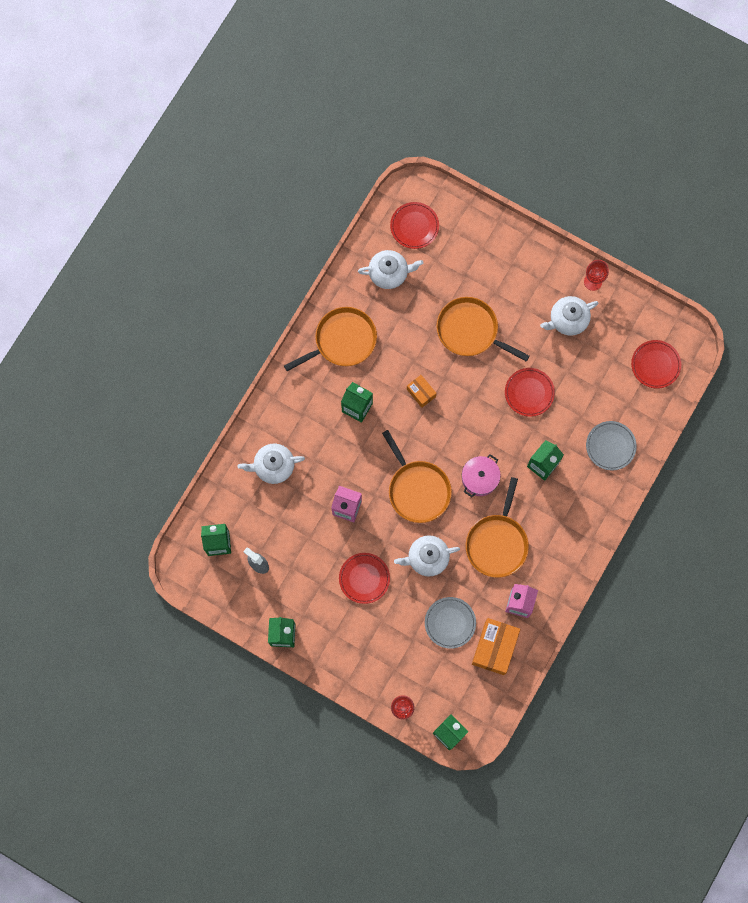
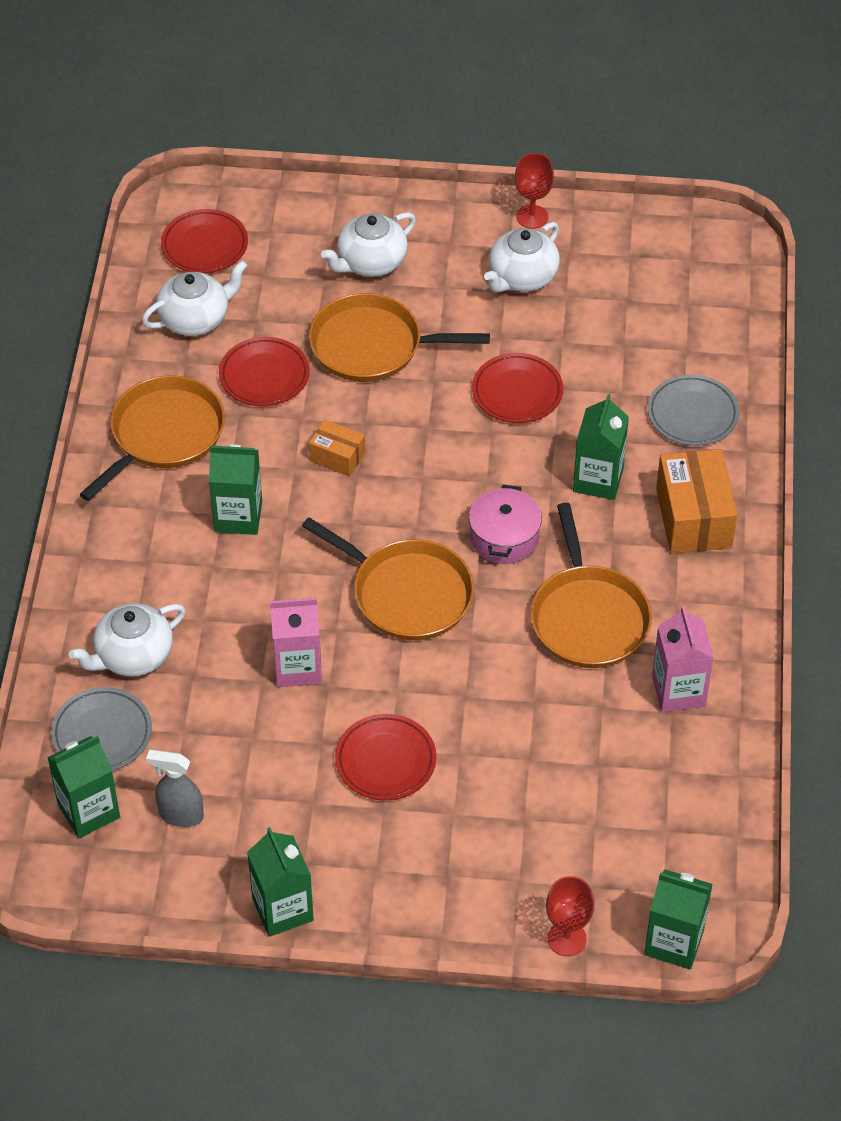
camera: 25 degrees left, 25 degrees down
(427, 558) = (480, 686): white teapot -> white teapot (371, 262)
(450, 623) = (576, 768): grey plate -> grey plate (102, 734)
(494, 648) = (676, 774): orange box -> orange box (693, 518)
(655, 365) = (696, 285): red plate -> red plate (264, 376)

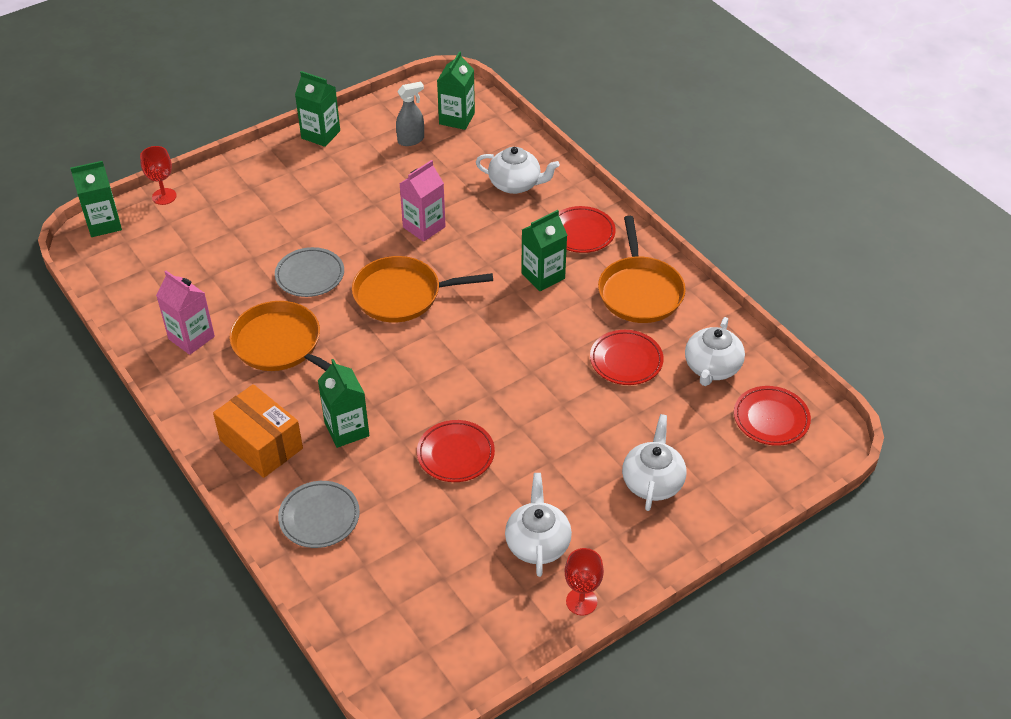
camera: 140 degrees right, 5 degrees down
(102, 734) = (489, 147): grey plate -> grey plate (310, 275)
(133, 655) = (515, 184): white teapot -> white teapot turned 90 degrees clockwise
(337, 457) = (525, 341): orange box -> none
(372, 346) = (583, 423): orange pan -> none
(385, 761) = (331, 214): red plate -> red plate (581, 233)
(504, 537) = (374, 358): pink pot -> none

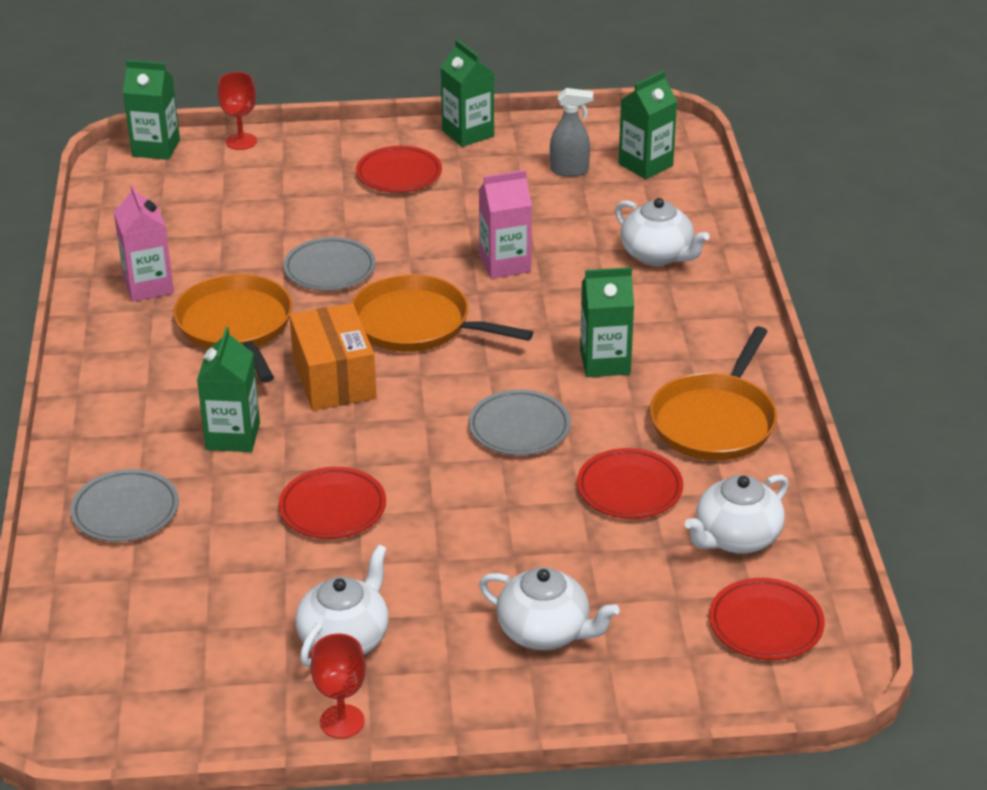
camera: 30 degrees right, 10 degrees down
(261, 444) = (128, 415): orange box -> orange box (334, 379)
(527, 345) = (519, 428): none -> grey plate
(581, 233) = (695, 333): red plate -> red plate (399, 174)
(652, 482) = (545, 632): white teapot -> white teapot turned 75 degrees clockwise

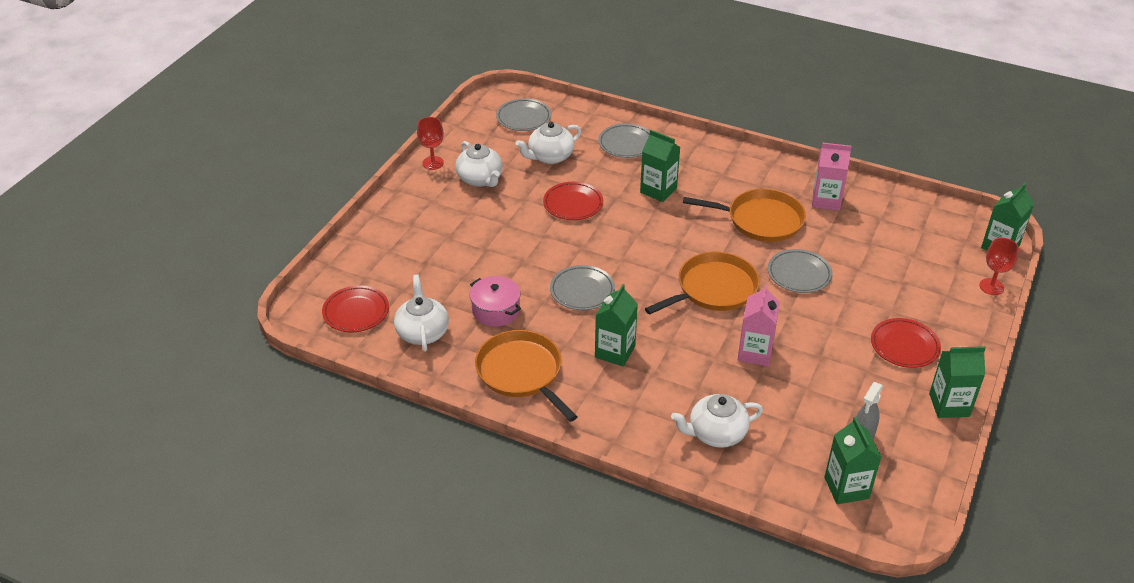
camera: 120 degrees right, 5 degrees up
(120, 665) = (523, 118): none -> grey plate
(334, 379) = (682, 239): orange box -> none
(545, 632) = (425, 238): white teapot -> white teapot (550, 156)
(629, 489) = (496, 310): red plate -> pink pot

